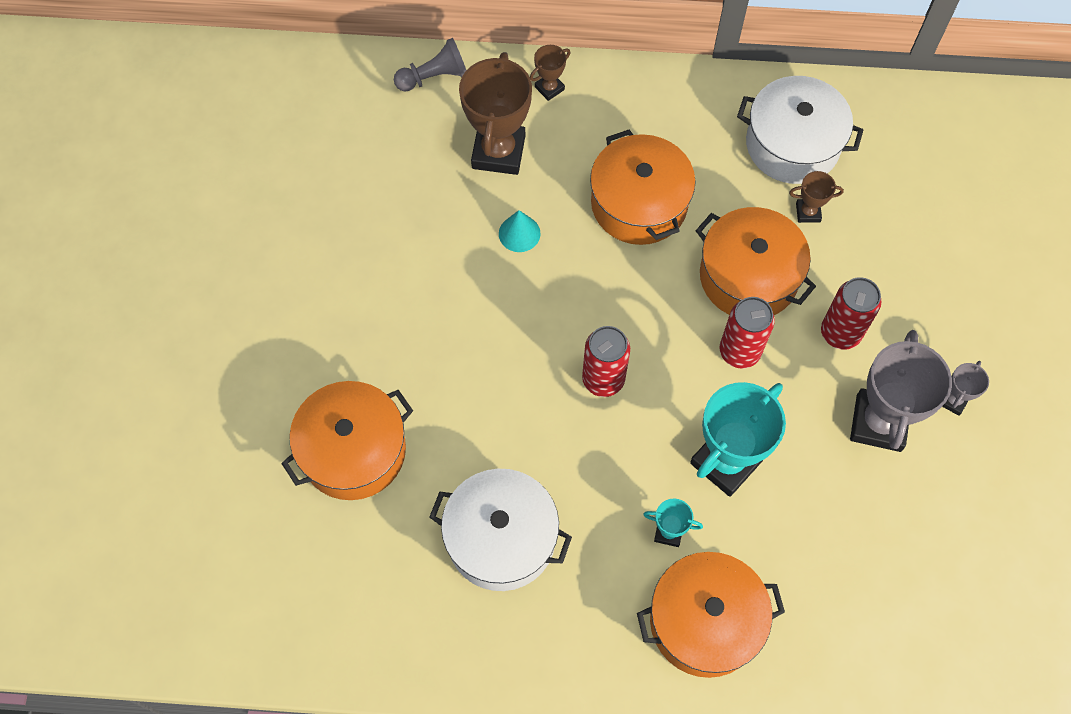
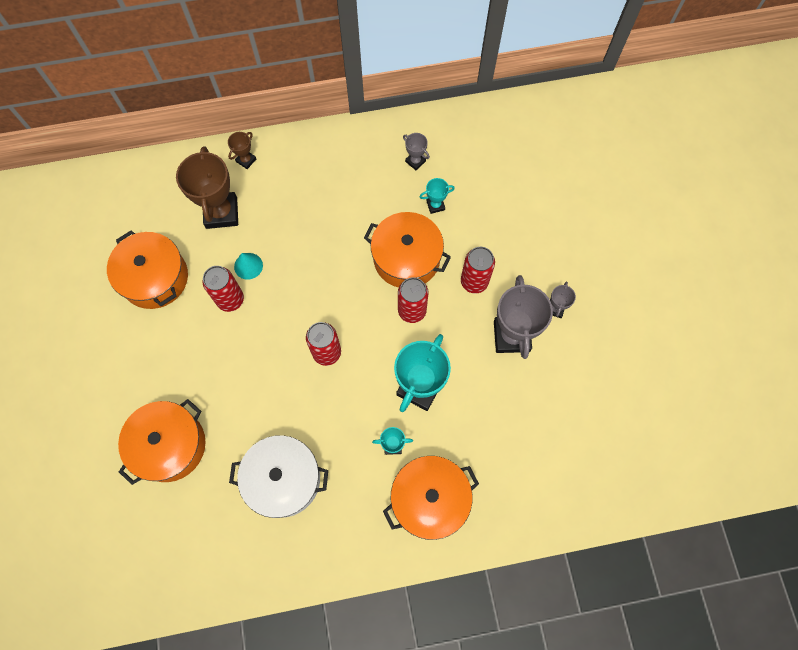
camera: 15 degrees left, 5 degrees up
(434, 77) = (166, 170): grey pawn -> none
(483, 273) = (230, 300): none -> red can
(639, 203) = (323, 226): orange pot -> orange pot (155, 278)
(792, 144) = (415, 161): white pot -> grey trophy
(808, 212) = (435, 205): brown trophy -> turquoise trophy

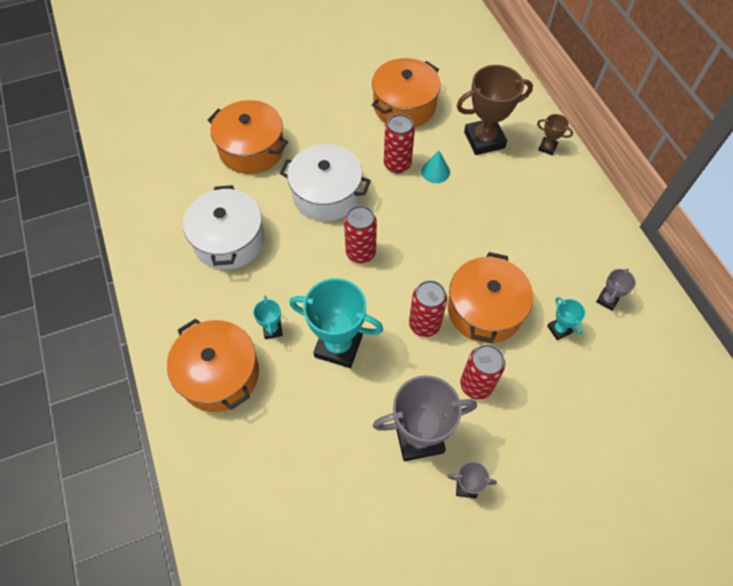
camera: 80 degrees right, 10 degrees down
(250, 374) = (326, 194): none -> white pot

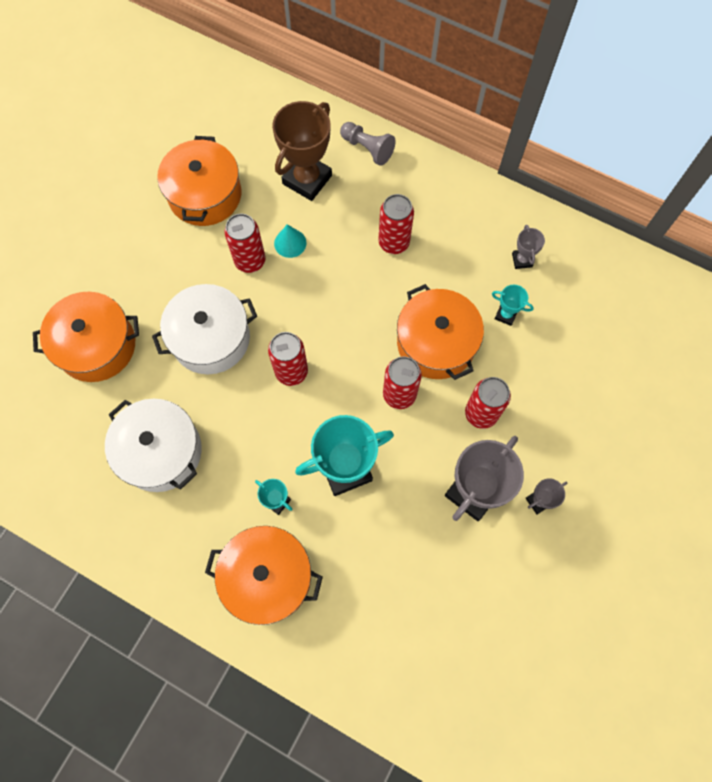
camera: 40 degrees left, 10 degrees up
(512, 220) = (394, 242): none -> red can
(547, 147) = (367, 149): brown trophy -> grey pawn

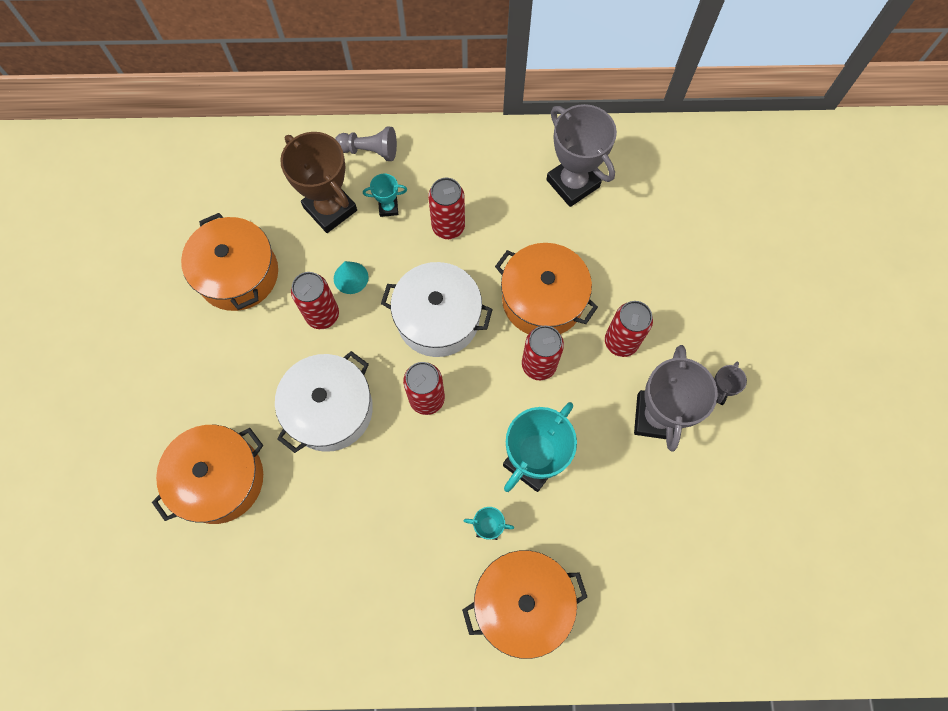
camera: 30 degrees left, 0 degrees up
(161, 451) = (348, 545): white pot -> white pot (438, 318)
(307, 179) = (330, 209): brown trophy -> brown trophy turned 45 degrees counterclockwise
(505, 315) = (588, 240): turquoise trophy -> turquoise trophy (388, 208)
(522, 260) = (572, 183): grey trophy -> grey trophy, size x2.12

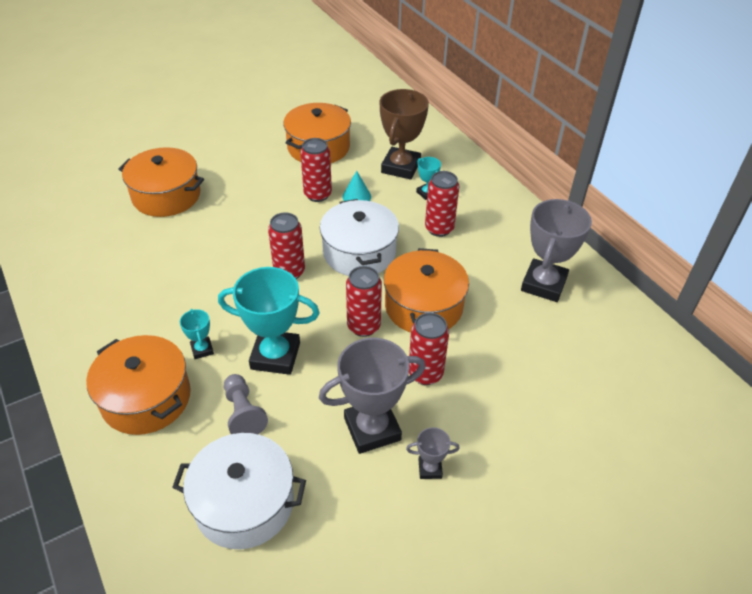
camera: 60 degrees right, 25 degrees down
(330, 409) = (248, 226): white pot -> white pot (244, 503)
(370, 151) = (462, 167): grey pawn -> grey pawn (243, 413)

